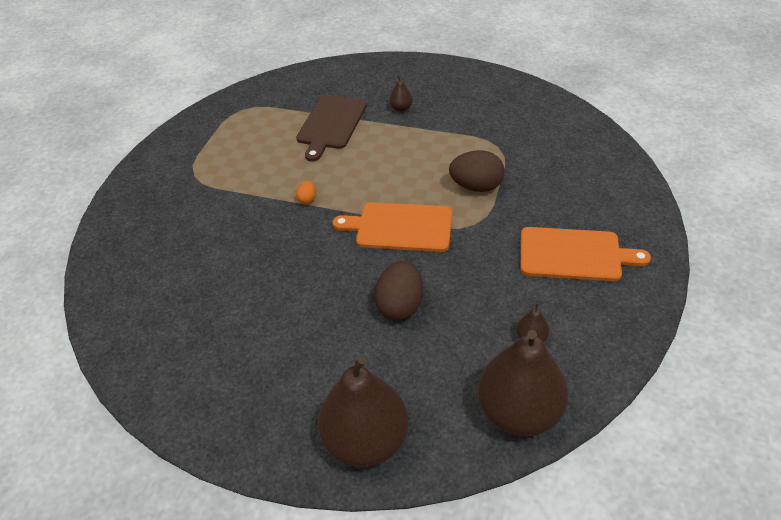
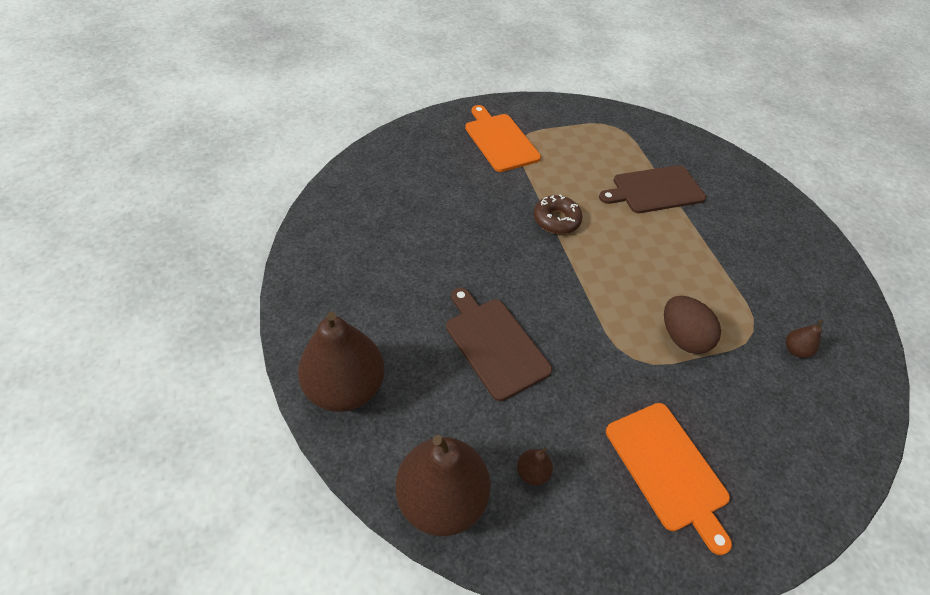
camera: 50 degrees right, 5 degrees up
(307, 199) = (556, 220): orange egg -> brown donut
(400, 227) = (580, 300): orange cutting board -> orange cutting board (500, 140)
(400, 305) = (494, 344): brown egg -> brown cutting board
(401, 108) = (725, 228): brown pear -> brown pear (795, 350)

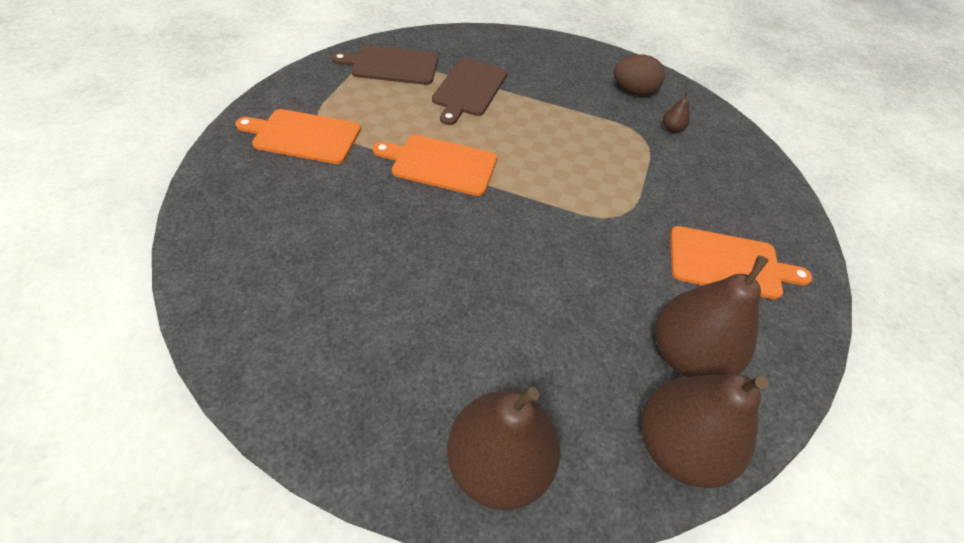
camera: 55 degrees left, 0 degrees up
(494, 344) = (540, 297): brown cutting board -> brown cutting board (391, 65)
(532, 472) = (687, 355): brown pear -> brown pear, size x2.47
(556, 220) = (440, 164): brown donut -> orange cutting board
(682, 337) = (621, 175): brown egg -> brown egg (633, 91)

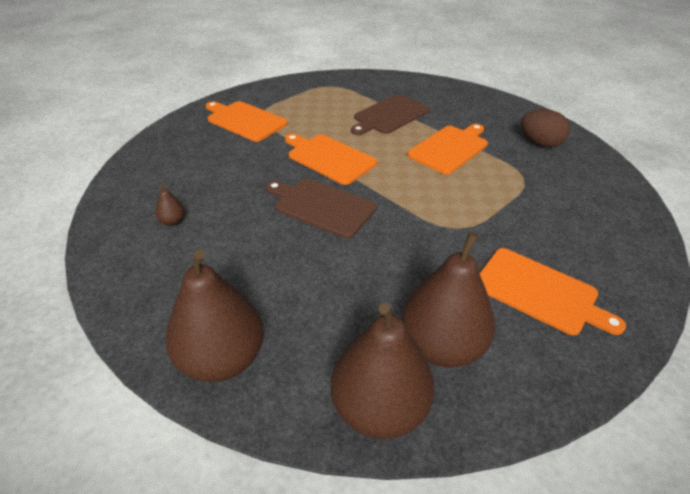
camera: 30 degrees right, 10 degrees down
(391, 65) = (340, 90): brown cutting board -> brown cutting board (321, 206)
(556, 118) = (449, 148): none -> orange cutting board
(671, 129) = (558, 178): brown pear -> brown pear (173, 221)

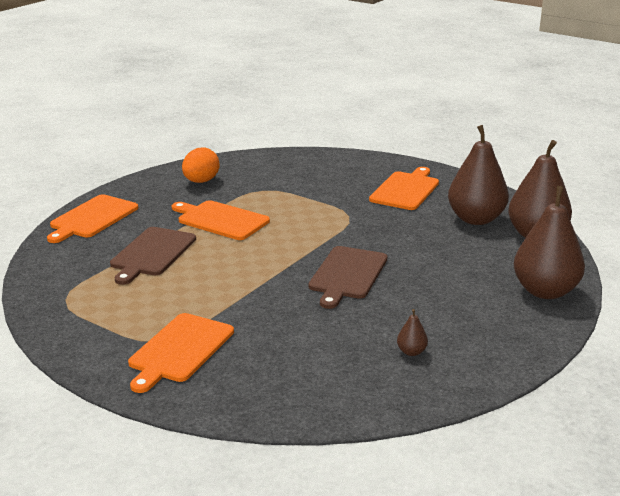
camera: 100 degrees left, 15 degrees down
(329, 158) = (258, 280): orange cutting board -> orange cutting board (92, 218)
(389, 115) = (152, 253): brown cutting board -> brown cutting board turned 75 degrees clockwise
(540, 143) = (201, 181): brown egg -> orange egg

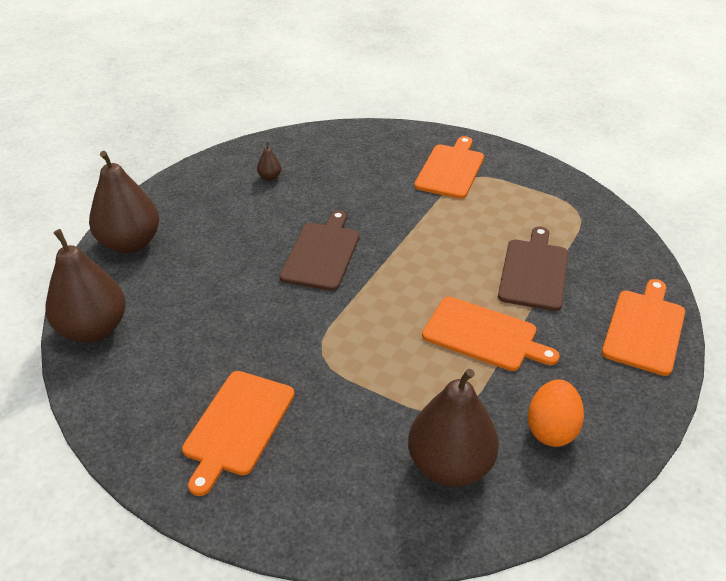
camera: 175 degrees right, 15 degrees up
(476, 219) = (156, 358): brown pear -> brown pear (450, 465)

